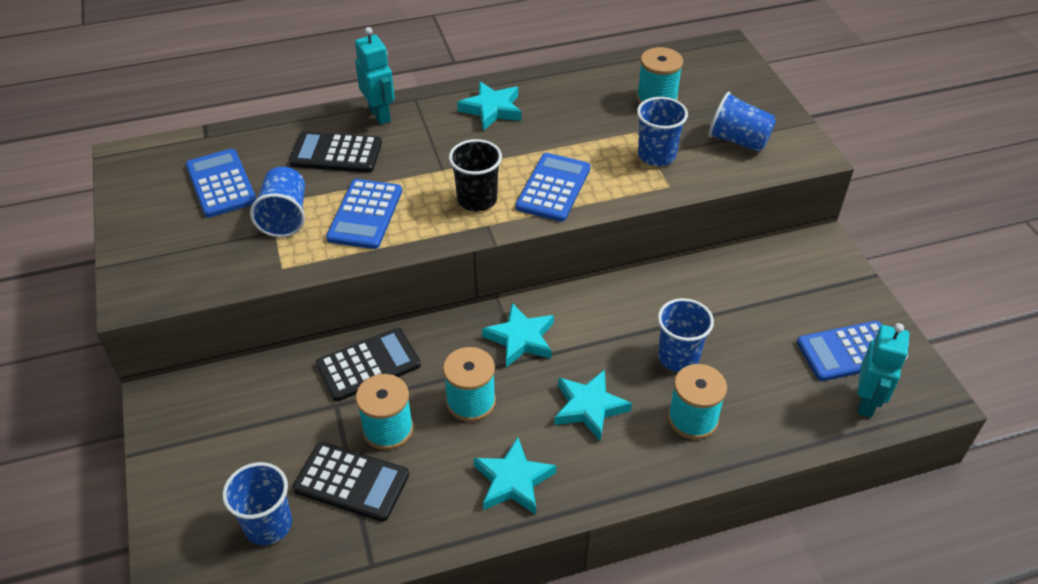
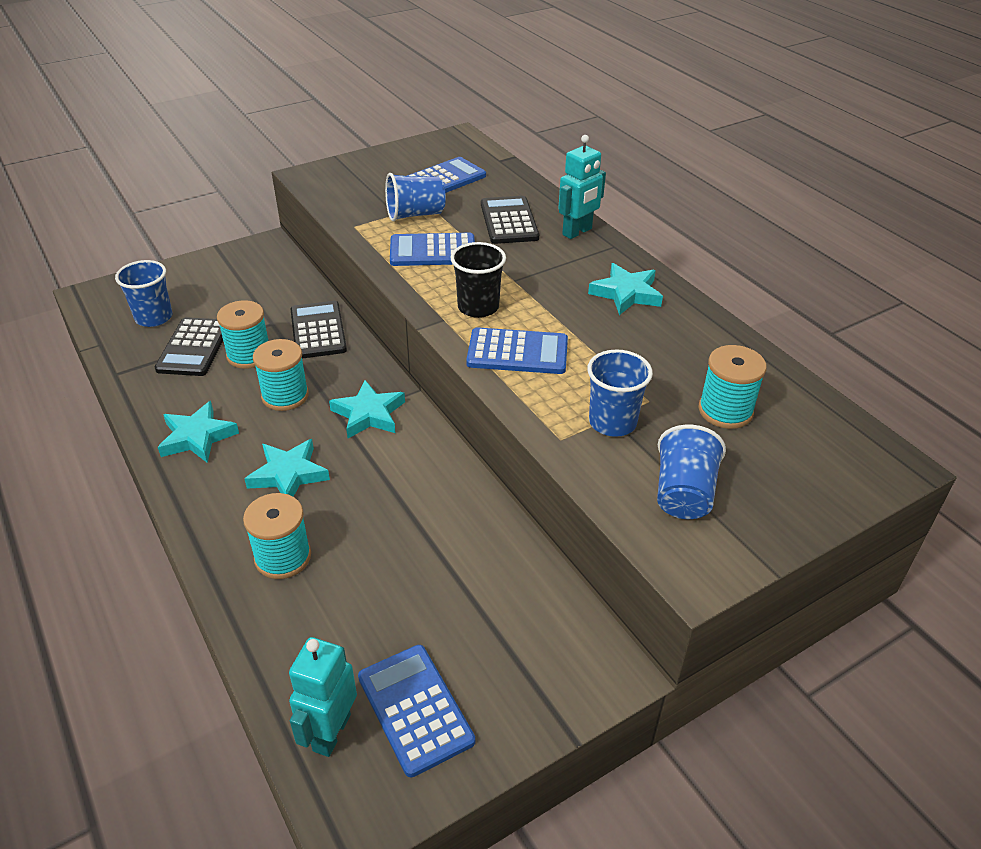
camera: 75 degrees right, 5 degrees down
(368, 365) = (318, 330): black calculator -> black calculator turned 150 degrees counterclockwise
(678, 357) = (369, 536): blue cup -> none
(867, 402) = (331, 732): turquoise robot -> turquoise robot turned 105 degrees clockwise

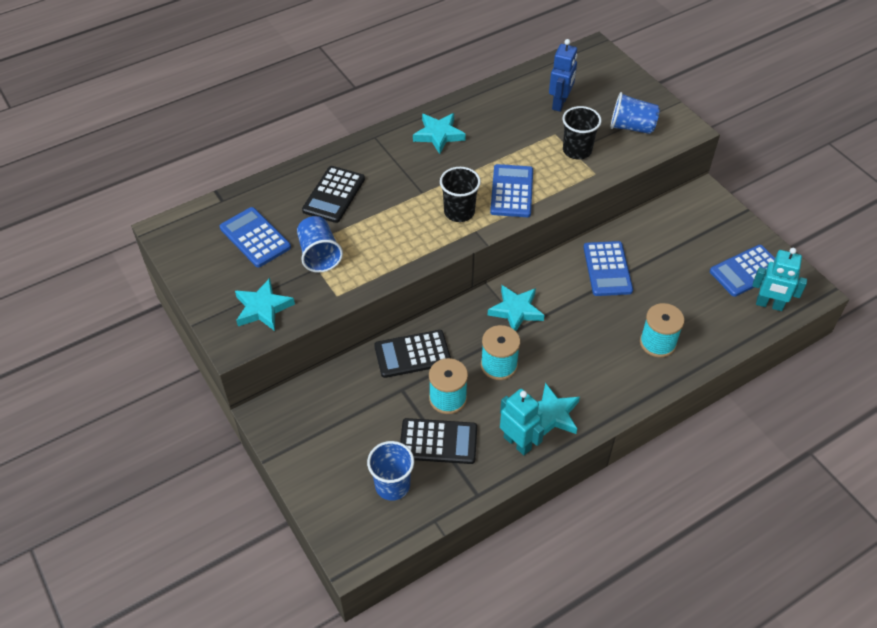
camera: 90 degrees left, 10 degrees up
(288, 474) = (584, 350): turquoise star -> turquoise star (263, 308)
(432, 251) = (380, 240): blue calculator -> blue calculator (607, 269)
(509, 221) = (334, 195): black calculator -> black calculator turned 60 degrees counterclockwise
(577, 232) = (353, 155): turquoise robot -> turquoise robot (517, 443)
(612, 422) = (577, 150): blue cup -> black cup
(725, 411) = (560, 103): turquoise spool -> blue robot

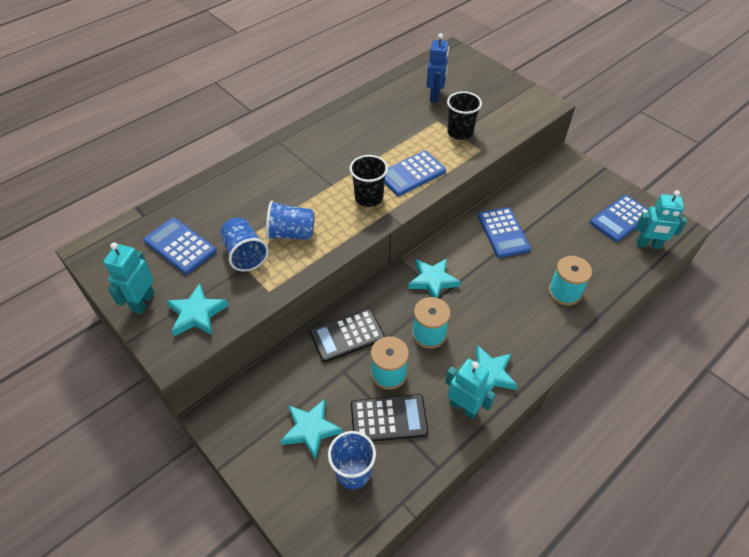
camera: 10 degrees left, 0 degrees up
(212, 289) = (143, 302): none -> turquoise robot
(334, 195) = (250, 197): black calculator -> none
(439, 135) = (336, 133): turquoise star -> turquoise star (311, 429)
(511, 191) = (412, 174): blue calculator -> blue calculator turned 120 degrees counterclockwise
(631, 127) = (501, 108): blue cup -> blue cup (291, 234)

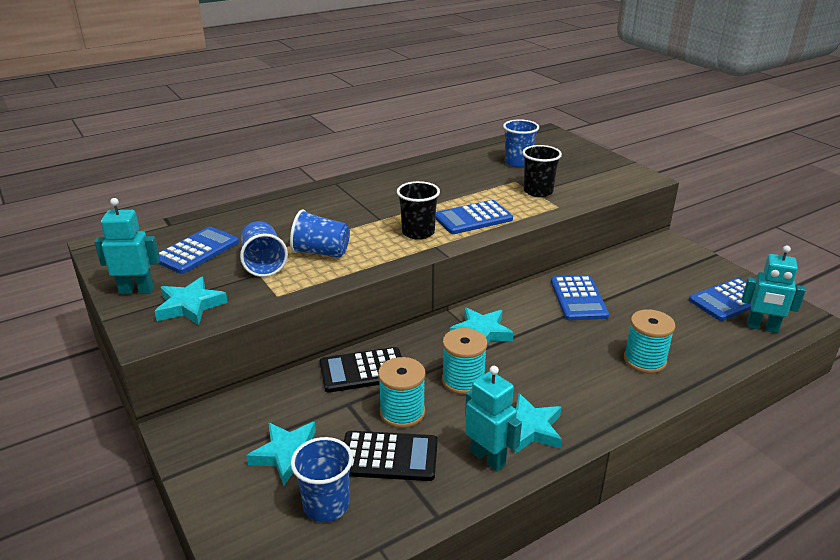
camera: 10 degrees right, 20 degrees down
(143, 302) = (136, 290): turquoise robot -> turquoise robot turned 60 degrees clockwise
(180, 246) = (197, 251): blue calculator -> blue calculator turned 75 degrees clockwise
(435, 96) = (518, 163): blue robot -> blue cup

